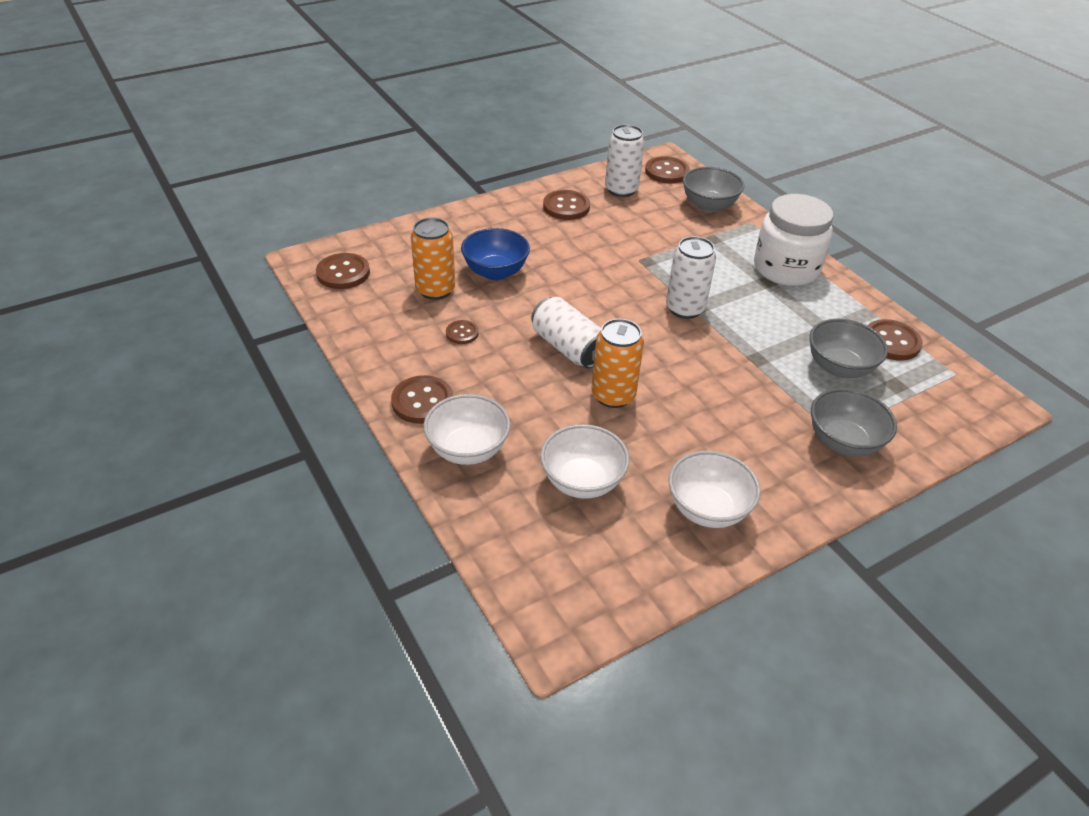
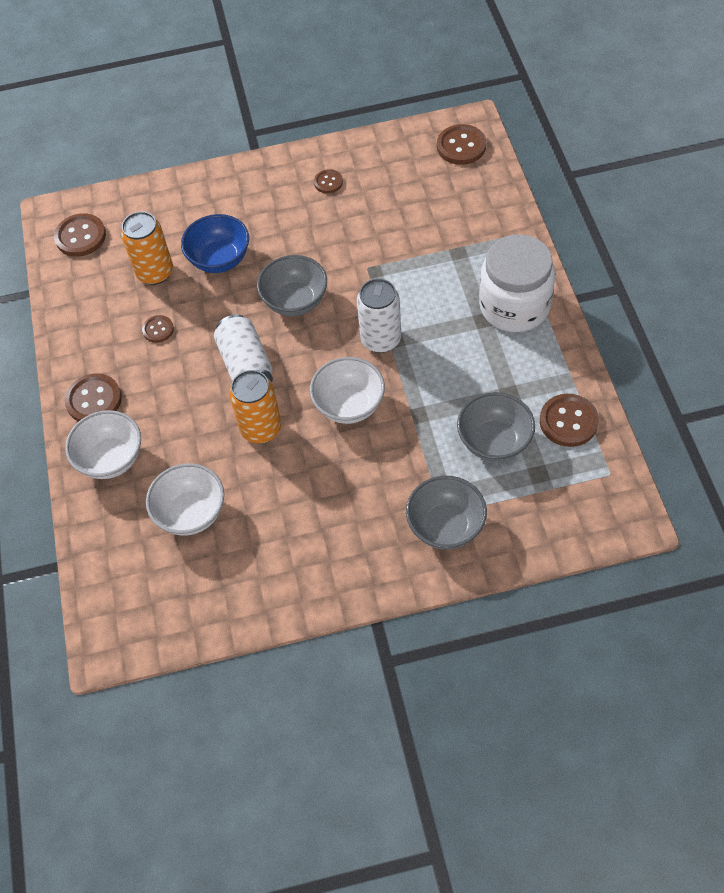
camera: 25 degrees right, 15 degrees up
(566, 207) = (328, 182): brown button -> brown button, size x0.58
(621, 190) = (398, 166): white can -> none
(707, 509) = (283, 566): white bowl -> white bowl (349, 405)
(709, 205) = (481, 204): grey bowl -> grey bowl (295, 301)

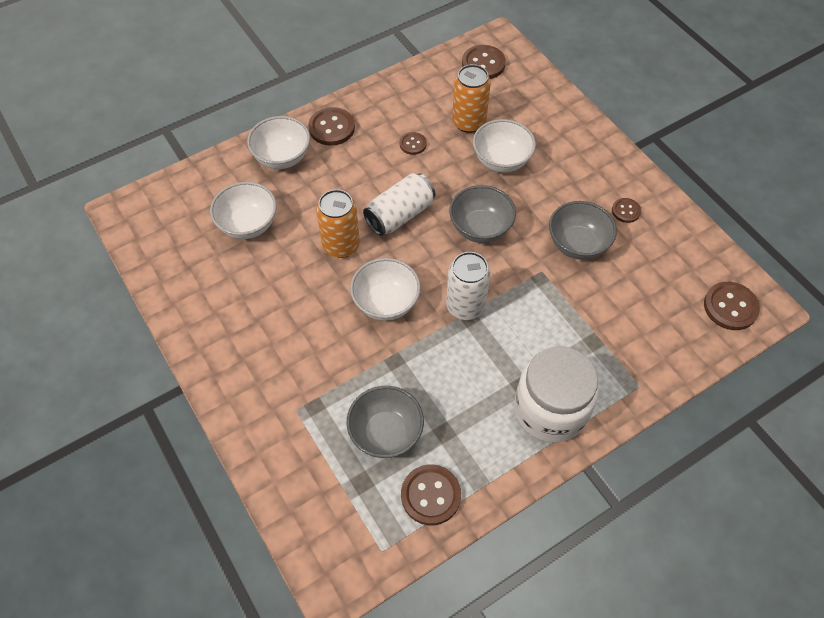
camera: 65 degrees right, 0 degrees up
(220, 259) = (501, 160): blue bowl -> white bowl
(446, 526) = (284, 416): grey bowl -> grey bowl (577, 244)

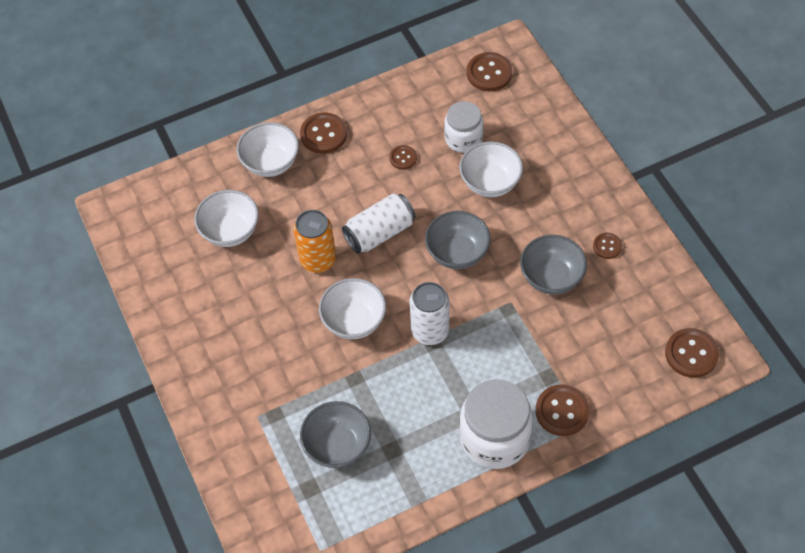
camera: 10 degrees right, 0 degrees up
(430, 495) = (371, 506): brown button -> brown button (562, 411)
(469, 122) = (463, 138): orange can -> white jar

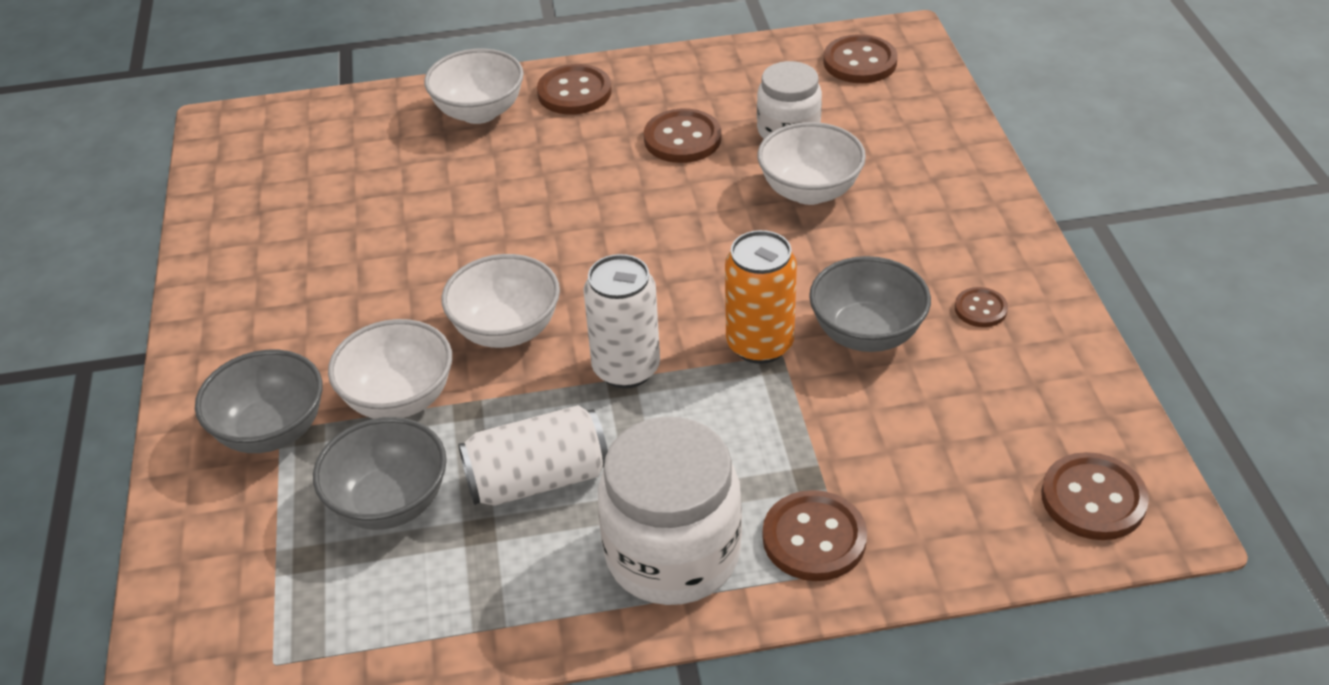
camera: 15 degrees right, 15 degrees down
(230, 231) = (375, 181): white bowl -> white bowl (399, 399)
(318, 260) = (489, 240): orange can -> orange can (759, 344)
(380, 232) = (603, 223): white can -> white can (537, 479)
(403, 158) = (682, 139): brown button -> brown button, size x1.72
(457, 253) = (718, 271): grey bowl -> grey bowl (271, 430)

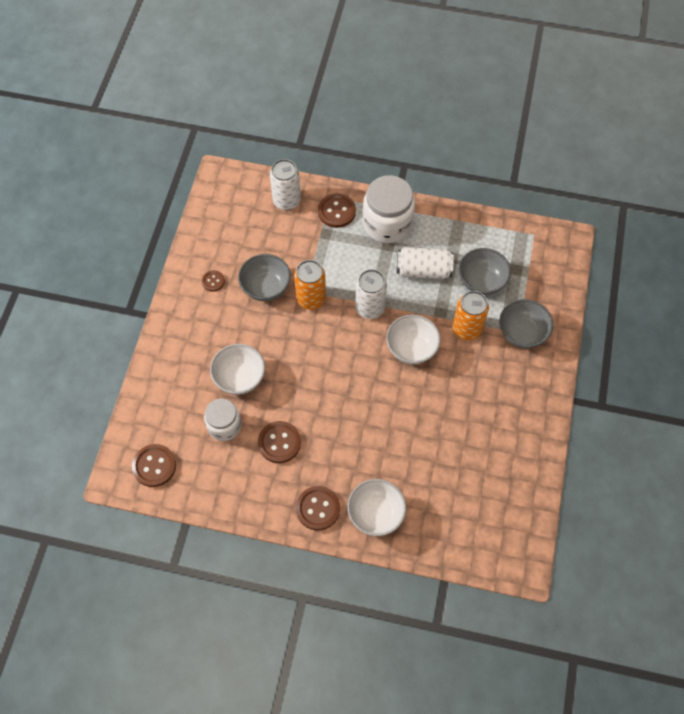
camera: 160 degrees left, 20 degrees up
(399, 399) = (466, 329): white bowl -> orange can
(952, 520) = (286, 201): none -> white can
(1093, 499) = (235, 190): brown button -> none

